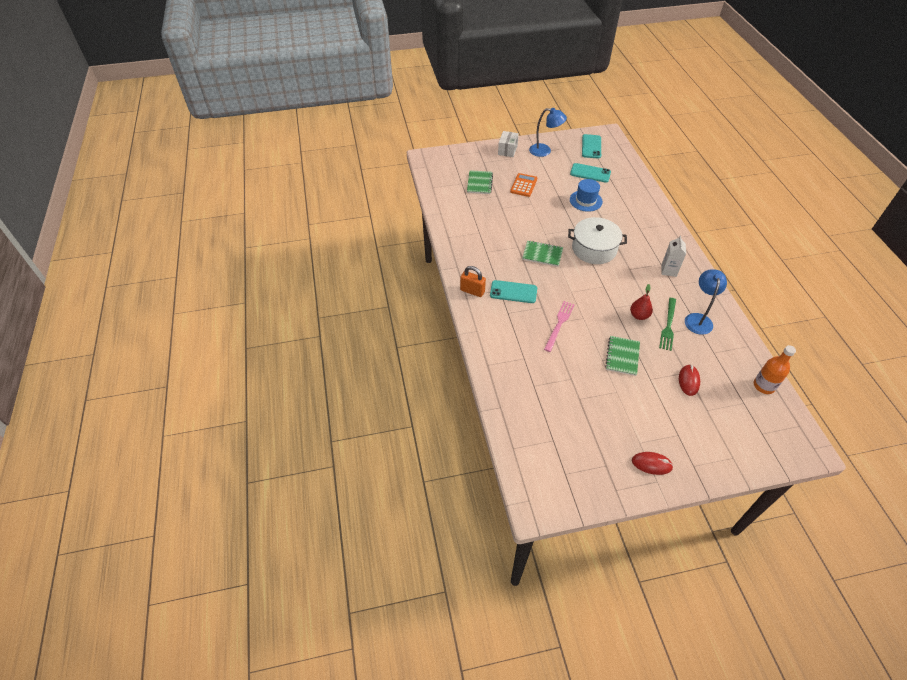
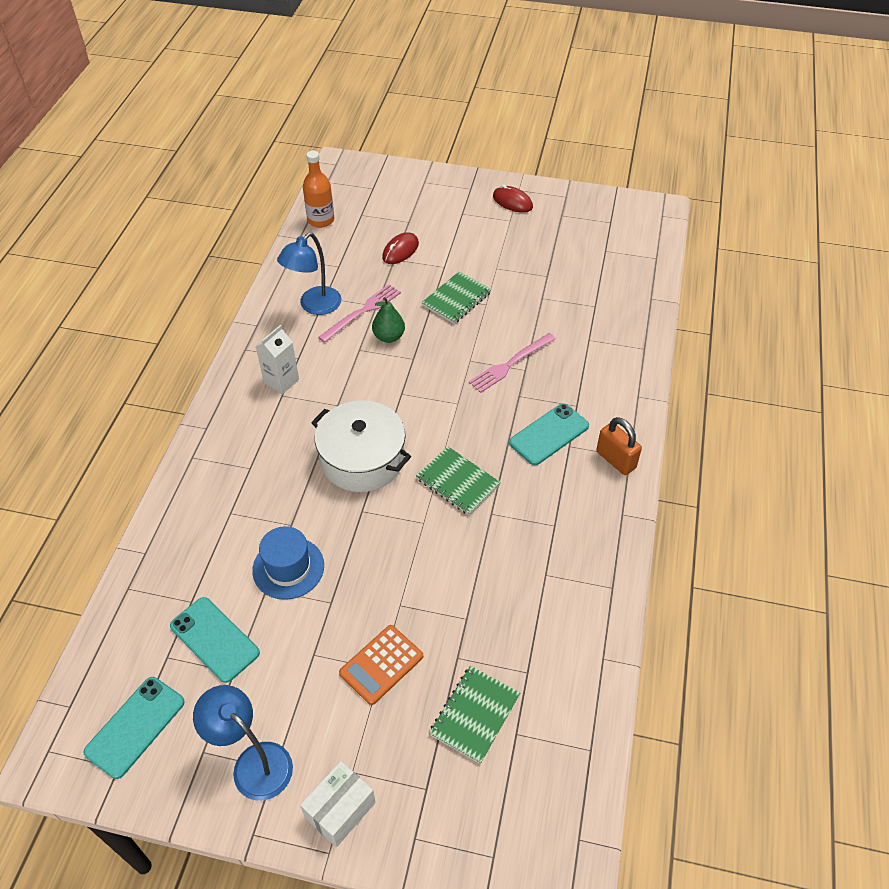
camera: 155 degrees left, 0 degrees up
(513, 292) = (549, 434): turquoise phone -> turquoise phone turned 75 degrees counterclockwise
(639, 315) = (389, 337): red pear -> green pear
(668, 325) = (362, 312): green fork -> pink fork

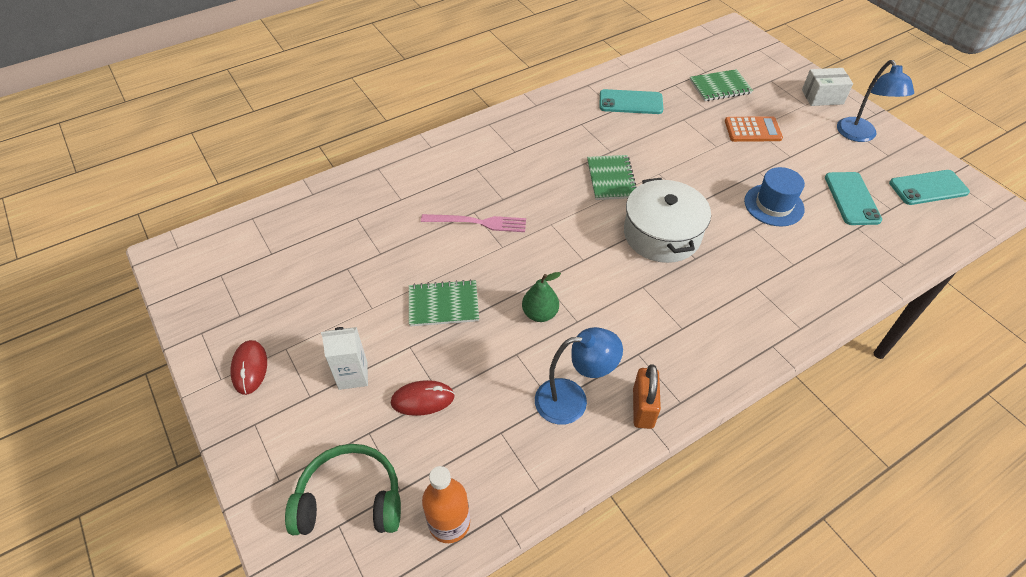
camera: 135 degrees left, 0 degrees up
(281, 381) = (672, 342): white carton -> white carton (353, 375)
(362, 312) = (535, 357): pink fork -> none
(380, 197) = (350, 500): none -> green headphones
(549, 434) = (518, 165): turquoise phone -> turquoise phone (630, 102)
(615, 460) = (499, 127): orange padlock -> orange padlock (643, 408)

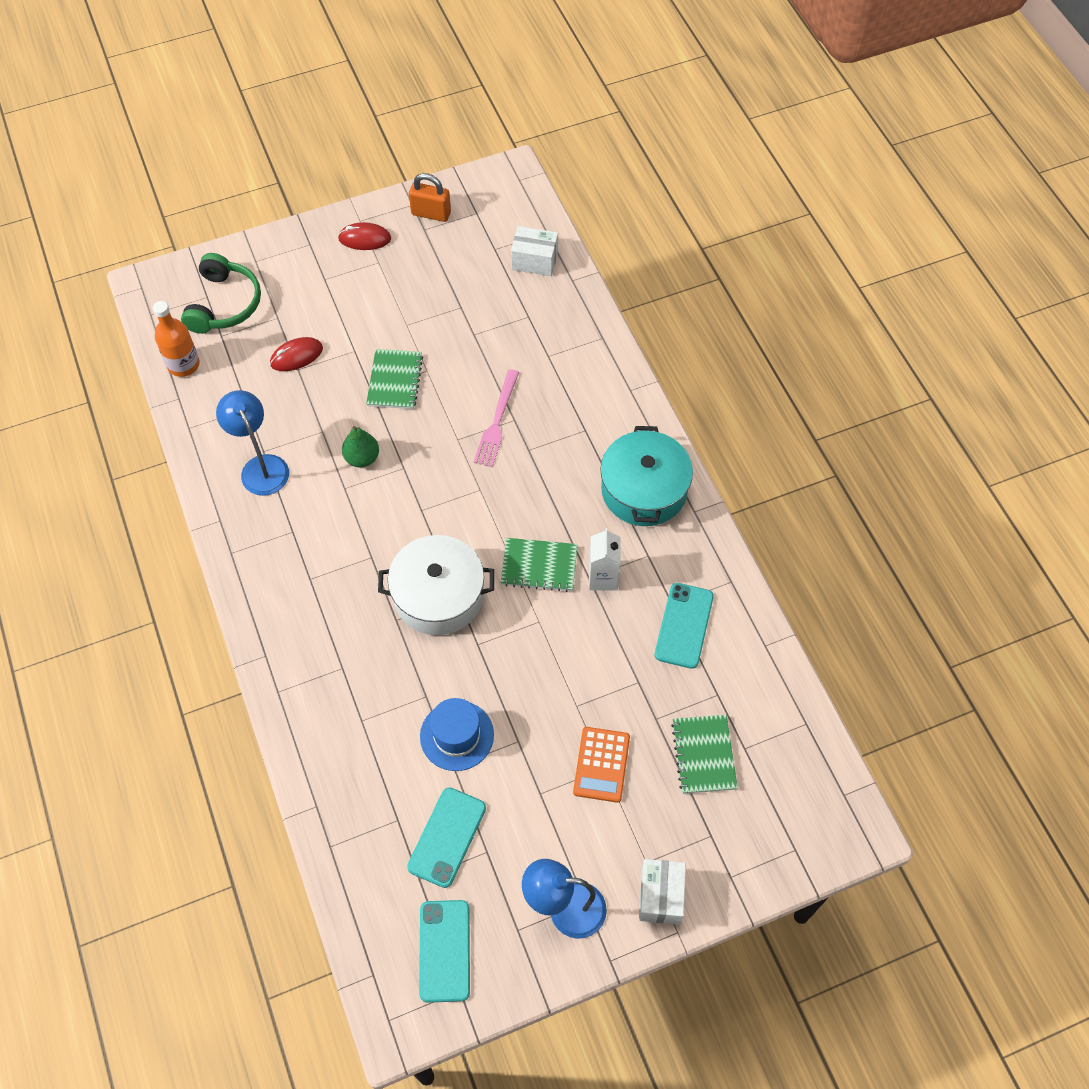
camera: 100 degrees right, 10 degrees up
(288, 222) = (534, 261): none -> white box
(353, 375) = (336, 308): white carton -> white carton (603, 577)
(422, 399) = (296, 356): red mouse -> red mouse turned 60 degrees clockwise
(525, 131) = (644, 490): none -> turquoise pot
(572, 400) = (261, 467): blue lamp -> blue lamp turned 150 degrees clockwise
(643, 408) = (235, 520): orange padlock -> orange padlock (431, 213)
(852, 198) = (447, 837): turquoise phone -> turquoise phone turned 75 degrees counterclockwise

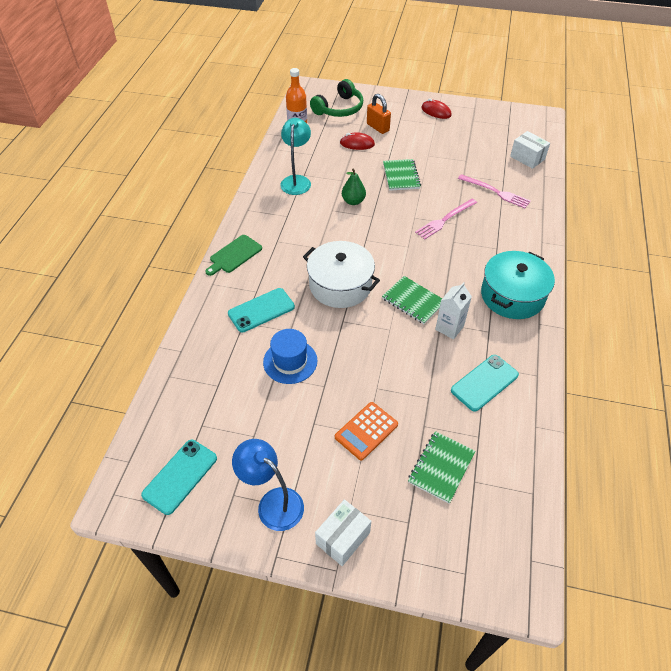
camera: 35 degrees right, 10 degrees down
(261, 467) = (296, 181): blue lamp -> turquoise lamp
(271, 633) = (234, 255): none -> green cutting board
(395, 380) = (401, 176): green notebook -> green notebook turned 45 degrees counterclockwise
(431, 213) = (482, 115): orange padlock -> orange padlock (378, 127)
(447, 837) = (237, 412): turquoise phone -> turquoise phone (261, 310)
(530, 341) = (495, 192): none -> pink fork

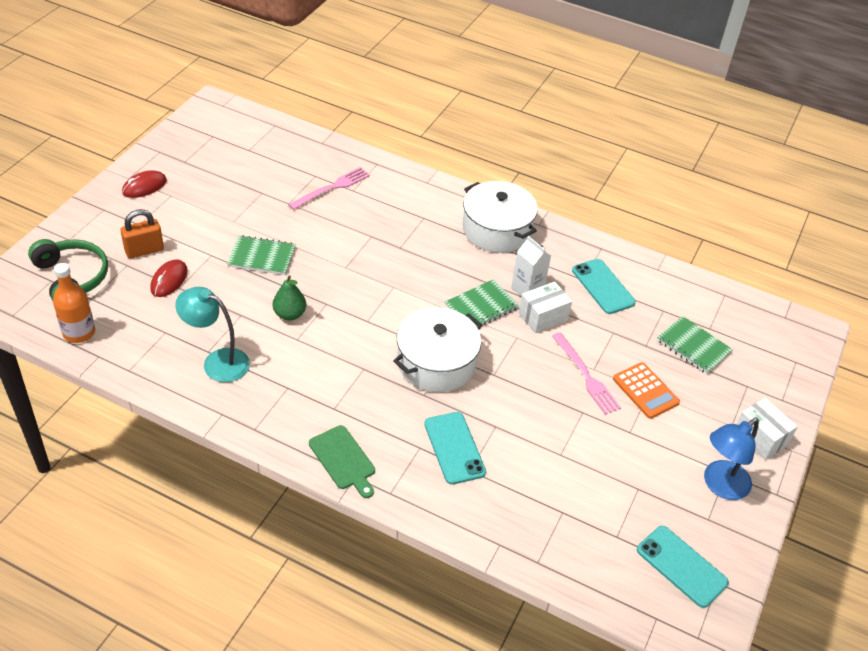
camera: 80 degrees left, 5 degrees down
(290, 361) = (542, 435): blue hat -> none
(445, 220) = (361, 243): pink fork -> pink fork (586, 376)
(512, 295) = (496, 230): turquoise pot -> white pot
(527, 158) = (284, 144): white box -> white box (542, 317)

